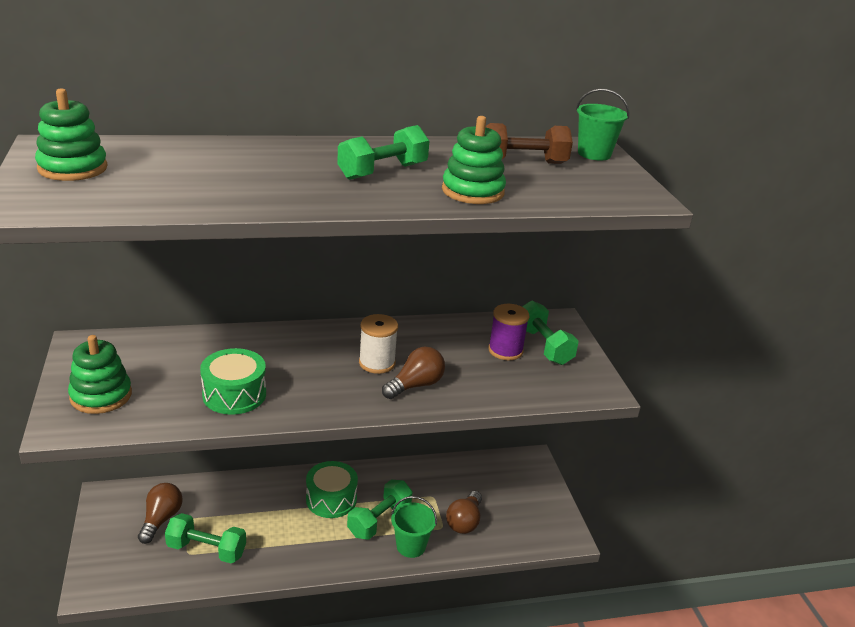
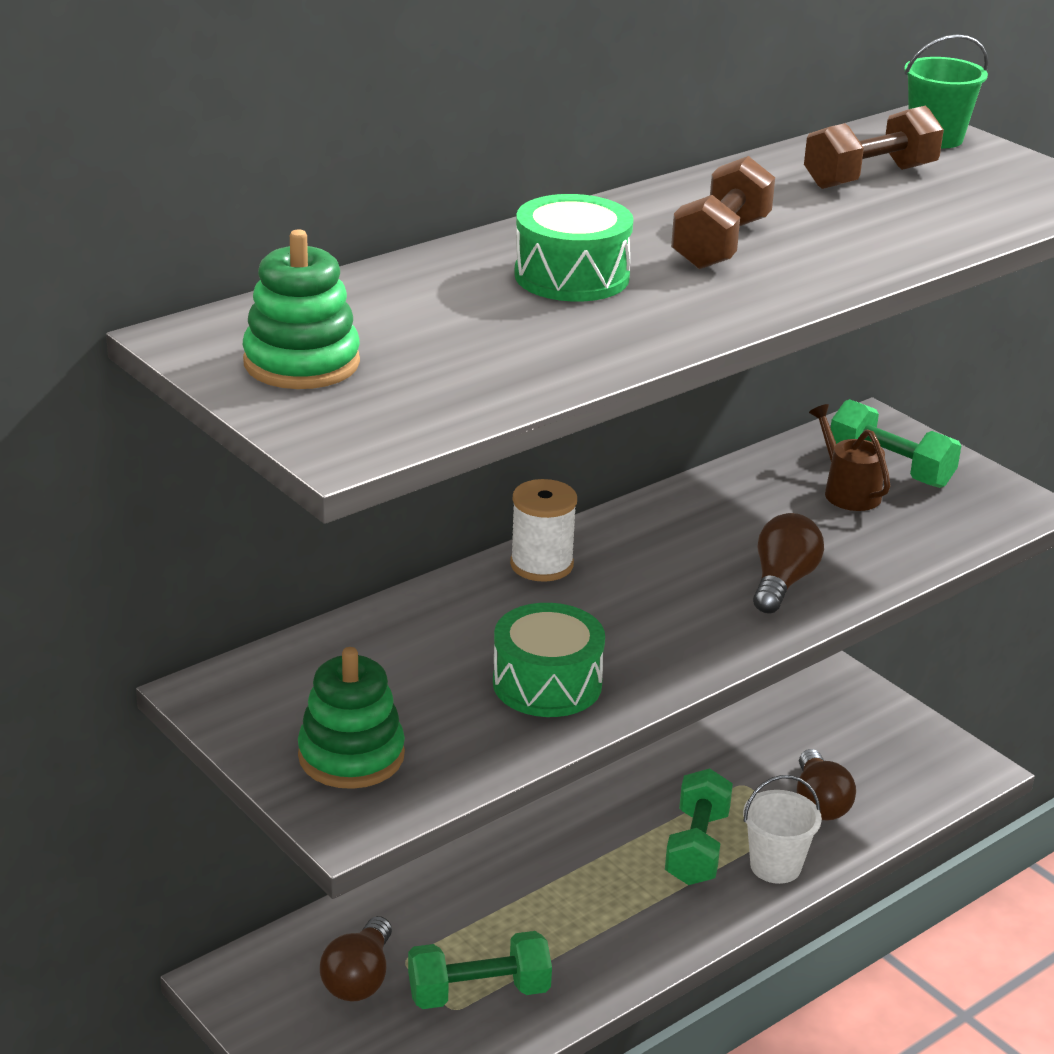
camera: 25 degrees left, 0 degrees up
(161, 519) = (359, 978): brown light bulb -> brown light bulb turned 150 degrees counterclockwise
(331, 499) = (597, 845): green drum -> green drum (571, 276)
(377, 363) = (694, 569): white spool -> white spool (541, 565)
(382, 171) = (720, 244): green dumbbell -> brown dumbbell
(411, 546) = (775, 866): green bucket -> white bucket
(472, 191) = (873, 241): green stacking toy -> none
(505, 350) = (847, 491): purple spool -> brown watering can

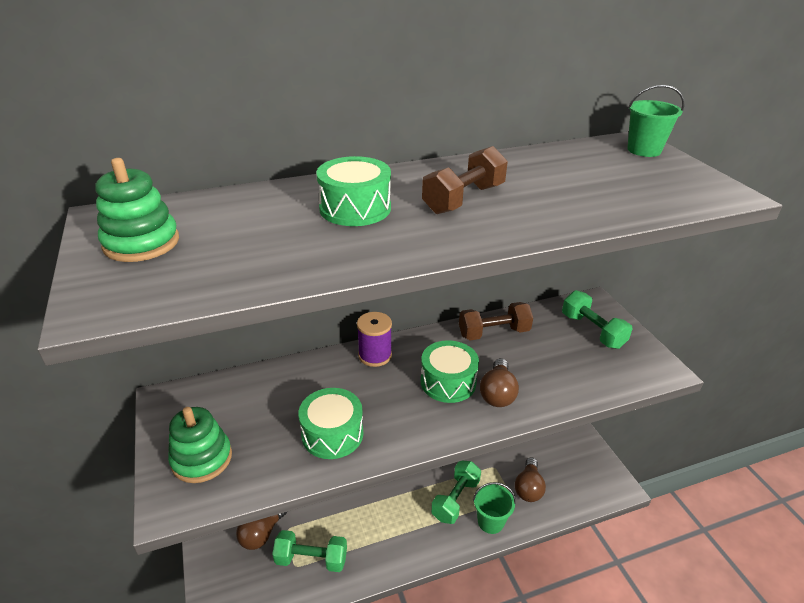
camera: 20 degrees right, 5 degrees up
(541, 565) = (375, 355): white spool -> purple spool
(692, 581) = (448, 382): none -> green drum
(775, 866) = (490, 521): white bucket -> green bucket
(782, 582) = (497, 393): brown light bulb -> brown light bulb turned 150 degrees clockwise
(847, 491) = (561, 341): brown watering can -> none
(869, 177) = (587, 168): brown dumbbell -> brown dumbbell (493, 333)

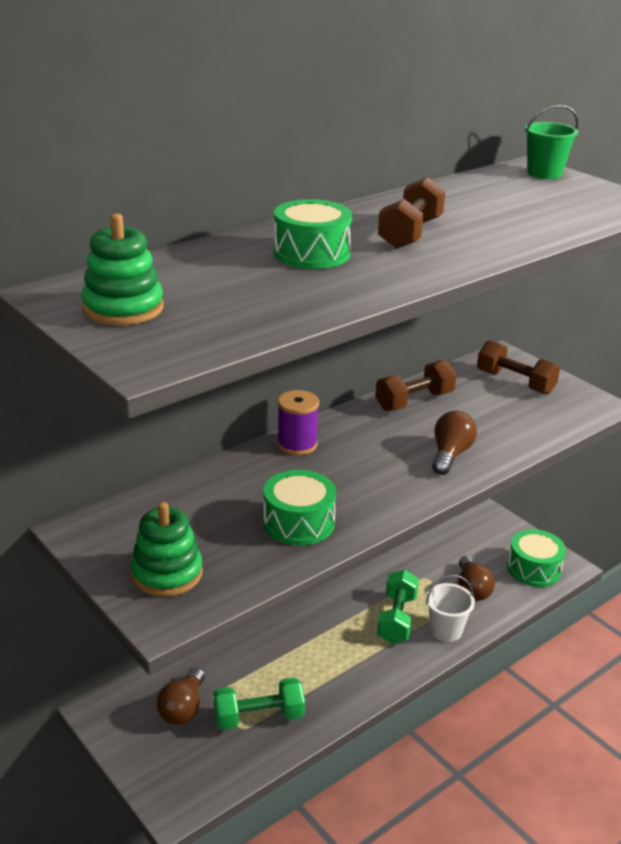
camera: 20 degrees left, 5 degrees down
(448, 382) = (393, 454): green drum -> green drum (534, 569)
(490, 521) = (446, 630): green bucket -> white bucket
(497, 393) = (450, 454): brown light bulb -> brown light bulb turned 150 degrees counterclockwise
(592, 331) = (515, 382): green dumbbell -> brown dumbbell

